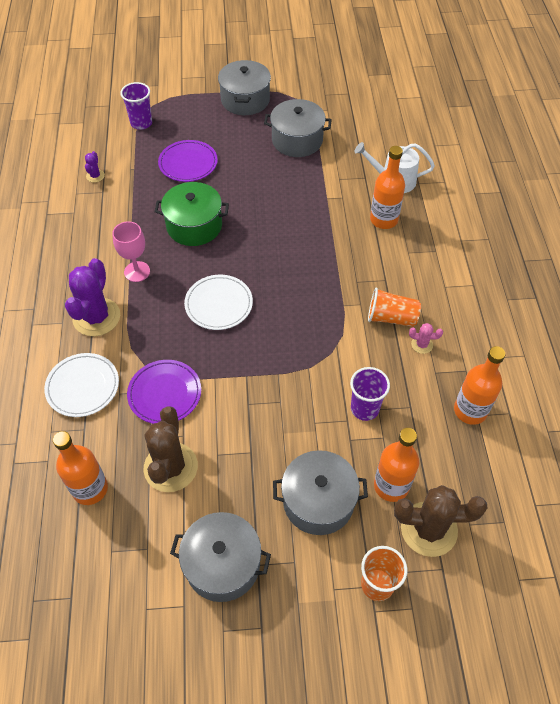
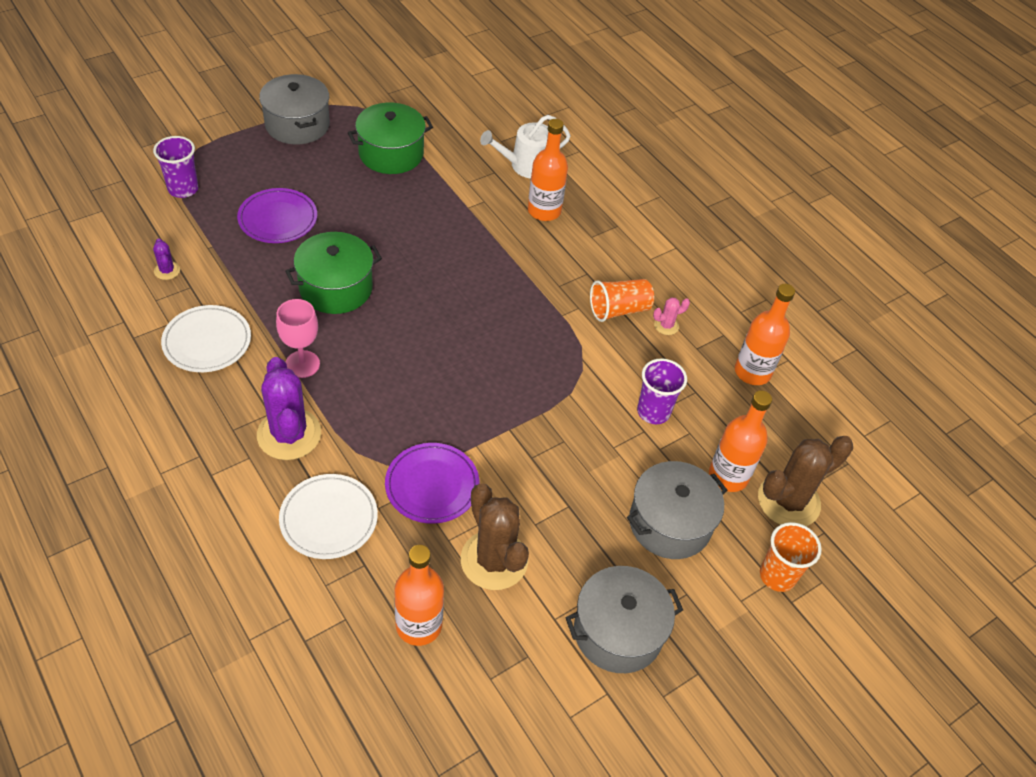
camera: 35 degrees left, 5 degrees down
(219, 304) = (426, 365): white plate -> white plate (207, 342)
(297, 140) = (391, 153): grey pot -> green pot

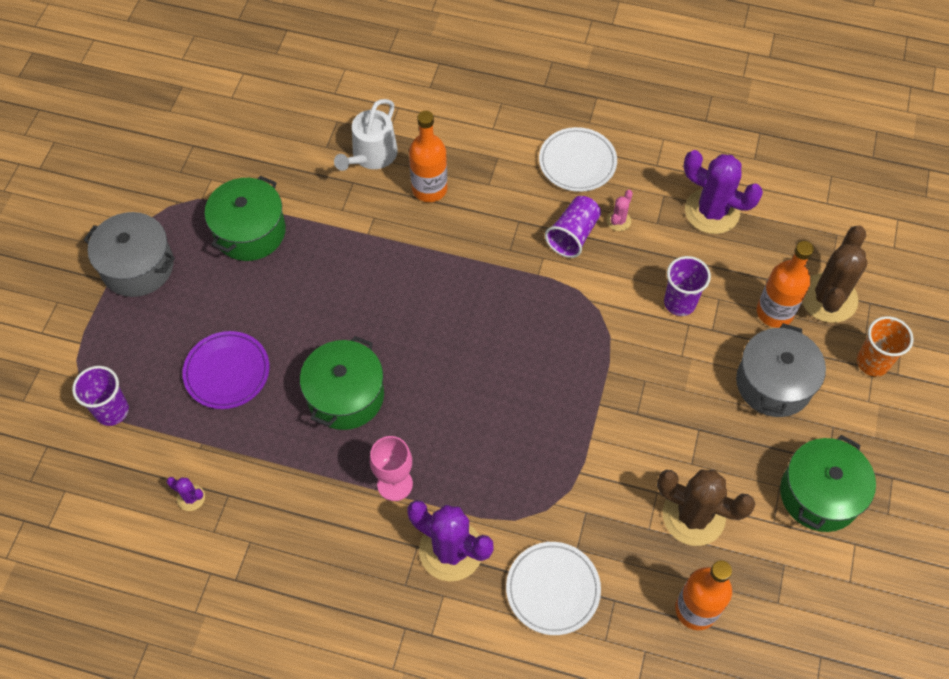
camera: 35 degrees left, 10 degrees up
(207, 342) = (299, 530): white plate -> white plate (577, 162)
(432, 485) = (594, 497): purple plate -> none
(618, 631) = (819, 494): grey pot -> green pot
(619, 310) = (573, 235): orange cup -> purple cup
(752, 372) = (712, 211): orange bottle -> purple cactus

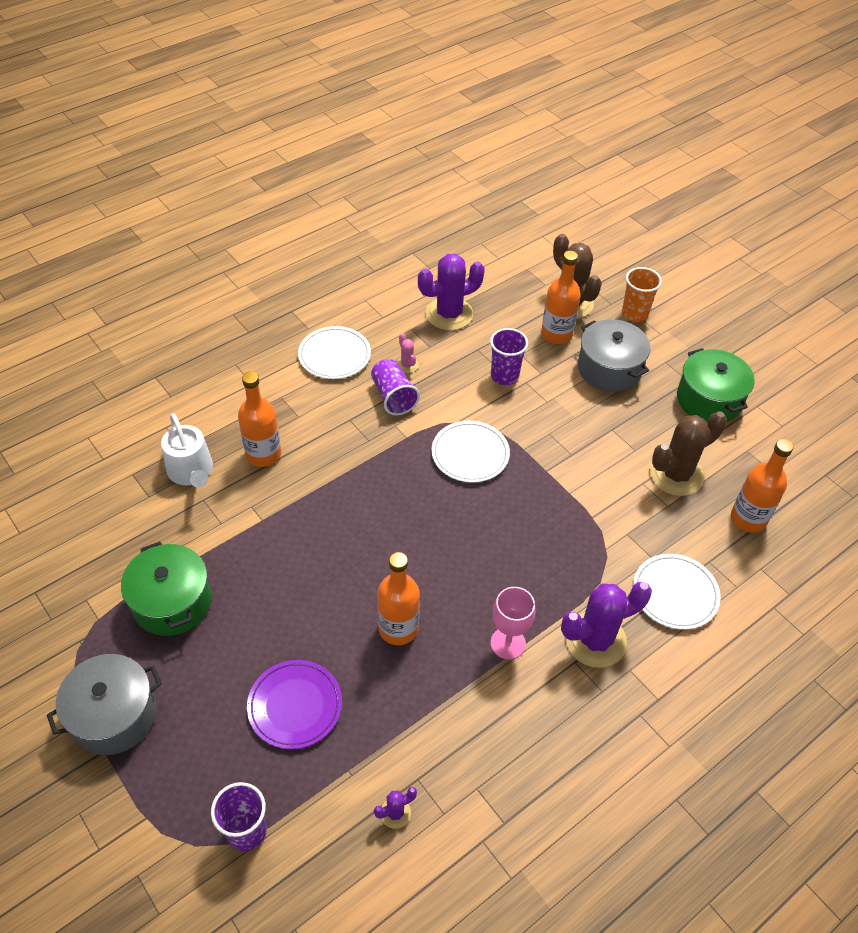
camera: 55 degrees left, 10 degrees down
(345, 395) = (398, 628): green pot -> orange bottle
(563, 333) = (470, 454): none -> white plate

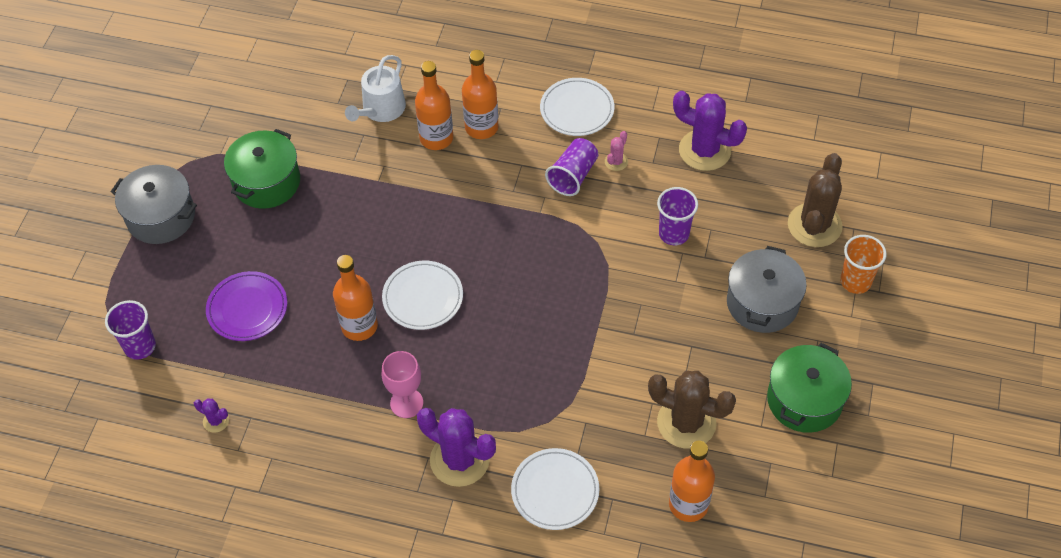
camera: 55 degrees right, 5 degrees up
(470, 454) = (564, 264): white plate -> white plate (423, 297)
(556, 334) = (763, 239): orange bottle -> orange bottle (481, 127)

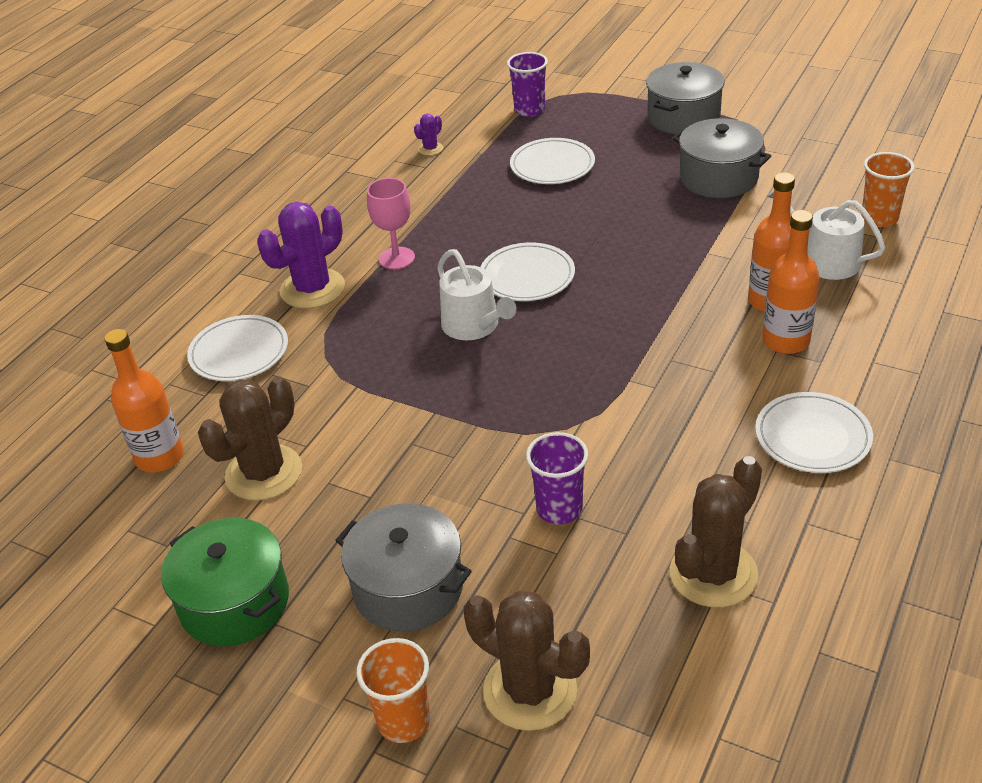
camera: 105 degrees right, 15 degrees down
(247, 308) = (552, 165): purple plate -> white plate
(267, 182) = (718, 178): green pot -> grey pot
(323, 78) = (879, 218): none -> orange cup
(359, 326) = (505, 232): orange bottle -> none
(493, 322) = (474, 326): none -> white watering can
(573, 176) = (686, 418): purple cup -> none
(616, 162) = (705, 466): pink cactus -> none
(704, 150) = (713, 573): purple cactus -> brown cactus

